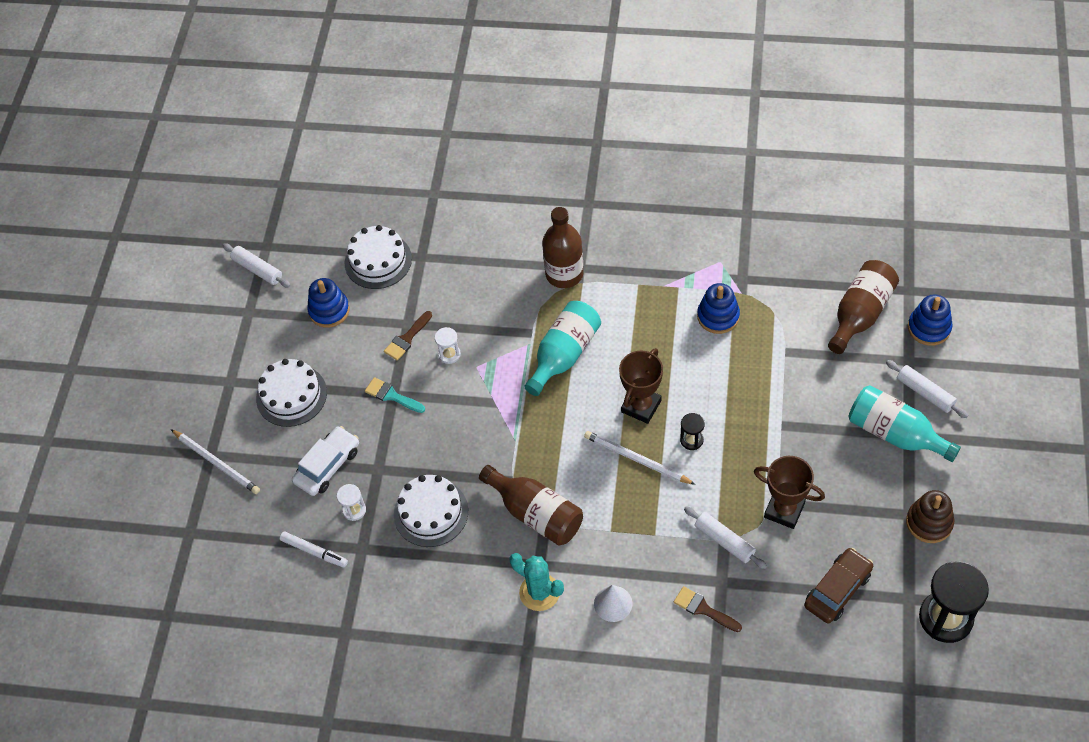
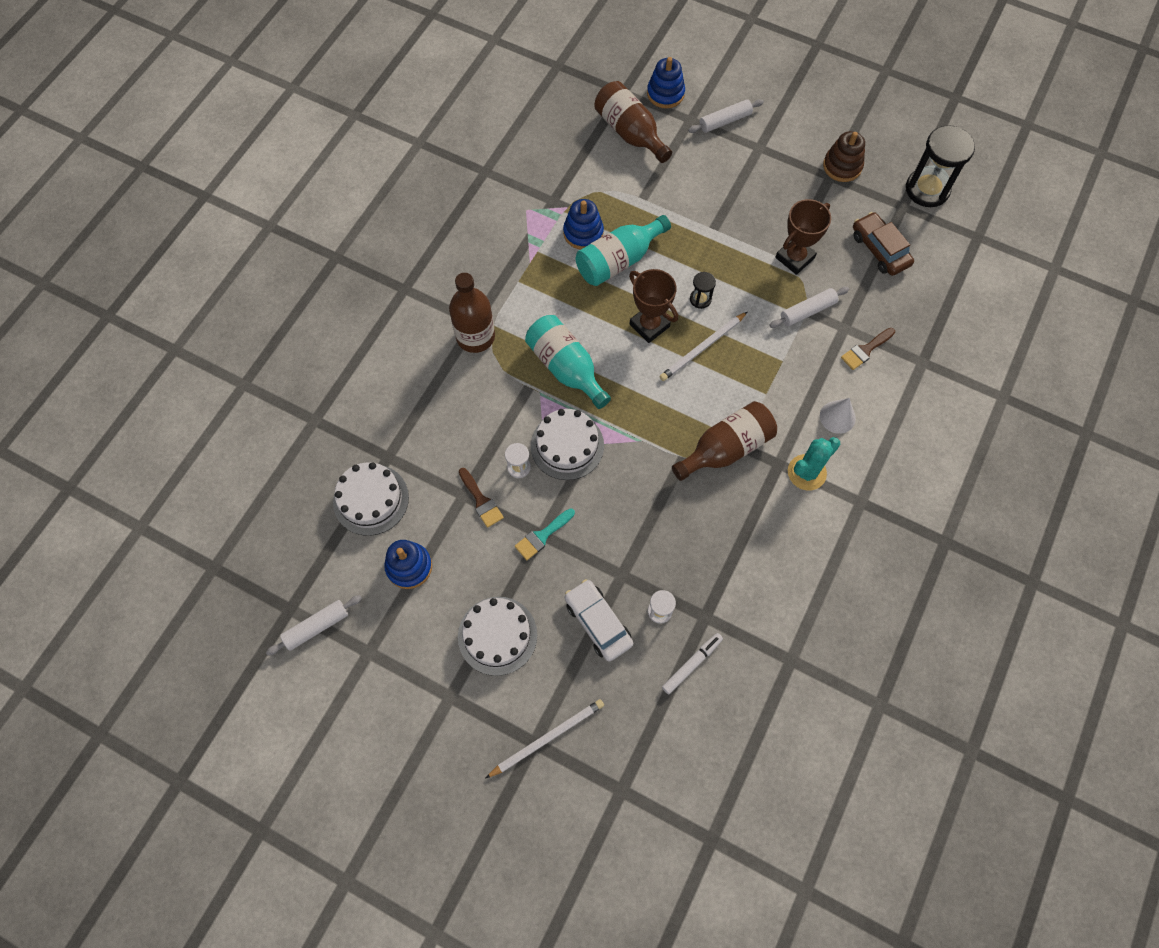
camera: 75 degrees left, 10 degrees up
(431, 512) = (689, 540): white cake -> white cake (567, 445)
(895, 433) = (754, 155): turquoise bottle -> turquoise bottle (618, 260)

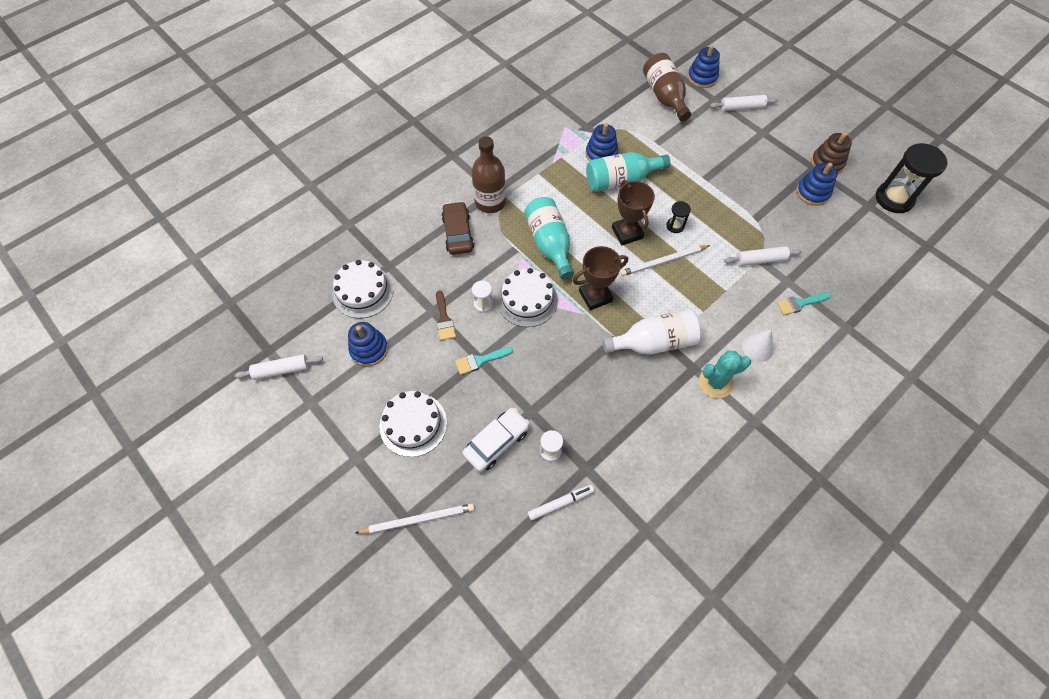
camera: 20 degrees right, 5 degrees down
(598, 622) = (496, 442): white car -> white car turned 60 degrees clockwise
(726, 448) = (654, 342): brown bottle -> white bottle
(795, 258) = (763, 218): brown trophy -> brown trophy (595, 296)
(838, 209) = (812, 192): none -> blue stacking toy
(865, 350) = (800, 303): brown brush -> turquoise brush
(879, 249) = (838, 231): brown car -> brown car (458, 233)

